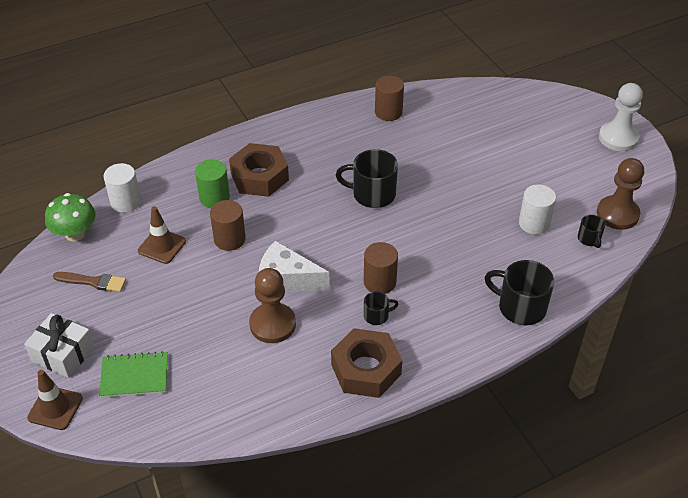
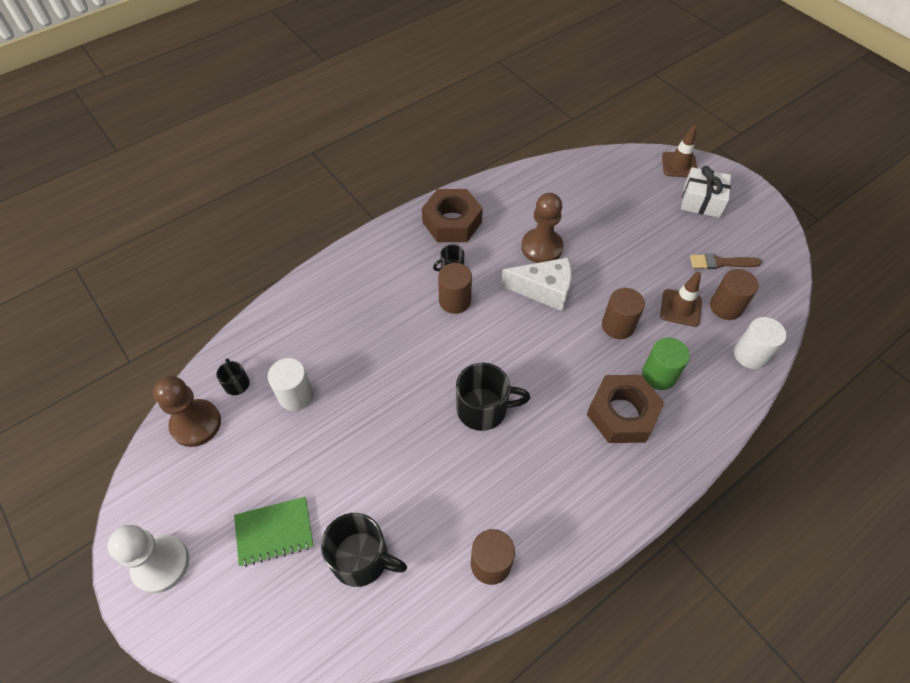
camera: 170 degrees right, 10 degrees up
(75, 234) = (774, 308): green mushroom -> none
(119, 241) = (726, 307): none -> brown cylinder
(134, 376) = (634, 193): green notebook -> green notebook (274, 532)
(520, 307) = (318, 294): black mug -> black mug (362, 558)

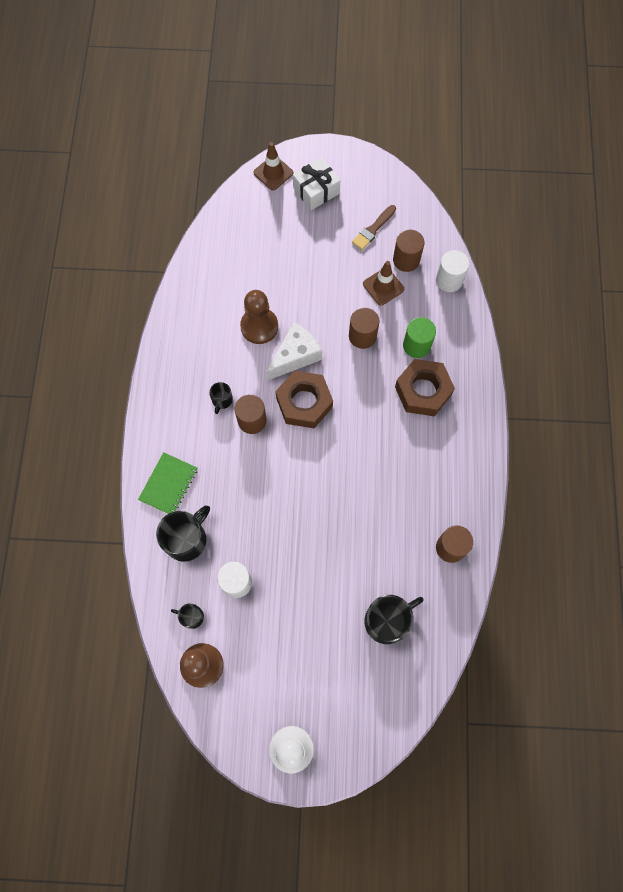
camera: 50 degrees left, 15 degrees up
(274, 532) = (327, 662): green notebook -> green notebook (168, 484)
(452, 222) = (181, 366): brown nut -> brown nut (304, 403)
(483, 408) = (350, 470): black mug -> black mug (186, 539)

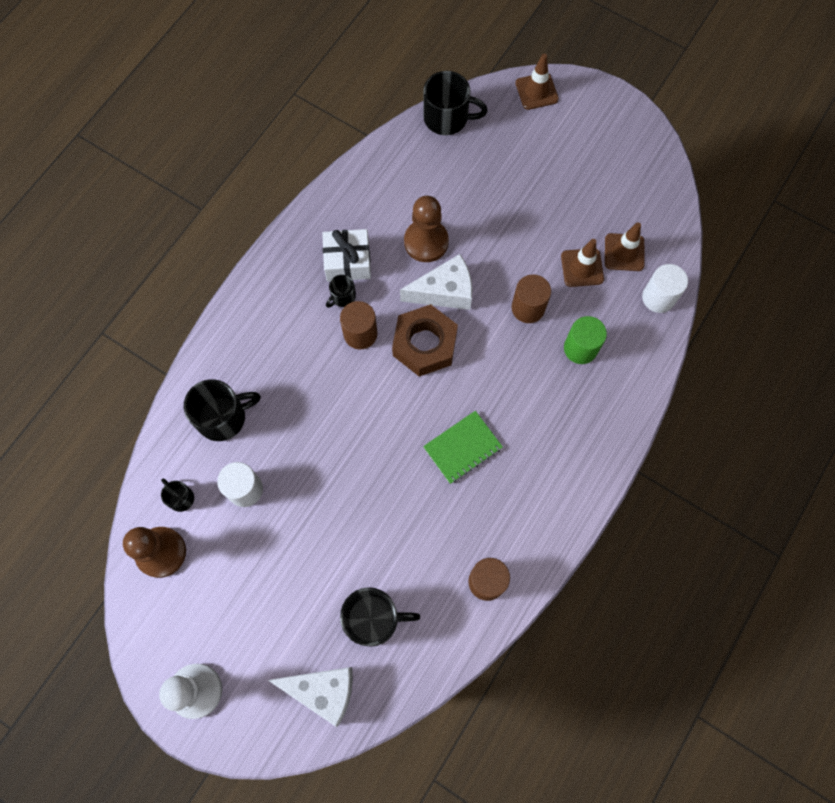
camera: 30 degrees right, 0 degrees up
(168, 484) = (238, 352): green notebook -> green notebook (462, 448)
(219, 225) = (447, 118): none -> black mug
(316, 190) = (571, 131): white gift -> white gift (348, 261)
(373, 229) = (608, 202): brown brush -> none
(383, 692) = (323, 690): none -> white cheese
(406, 260) = (624, 252): brown cylinder -> brown traffic cone
(423, 391) = (558, 400): brown nut -> none

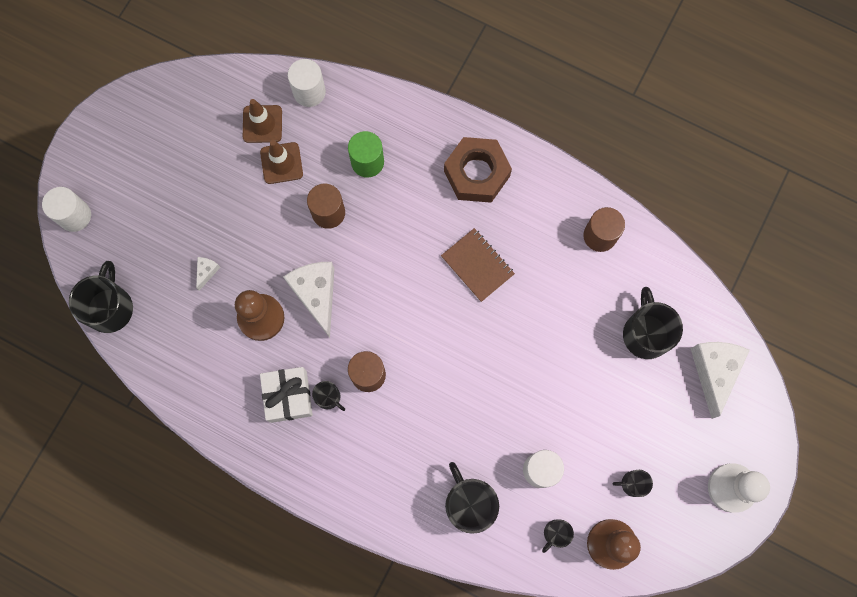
camera: 95 degrees left, 5 degrees up
(217, 582) = (632, 483): none -> black mug
(424, 344) = (375, 310): brown nut -> brown nut (476, 173)
(462, 448) = (477, 265): green notebook -> brown notebook
(475, 197) = (207, 272): none -> white cheese
(536, 91) = (74, 216): brown traffic cone -> white cylinder

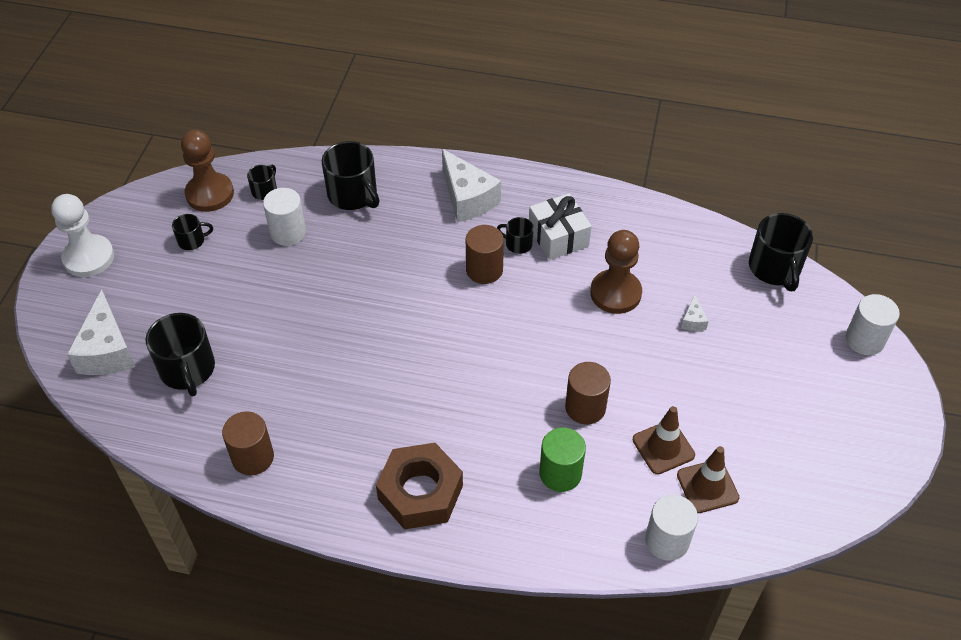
camera: 165 degrees right, 25 degrees down
(316, 294) = (566, 326): white cheese -> white cheese (467, 198)
(477, 265) = (394, 393): brown notebook -> none

